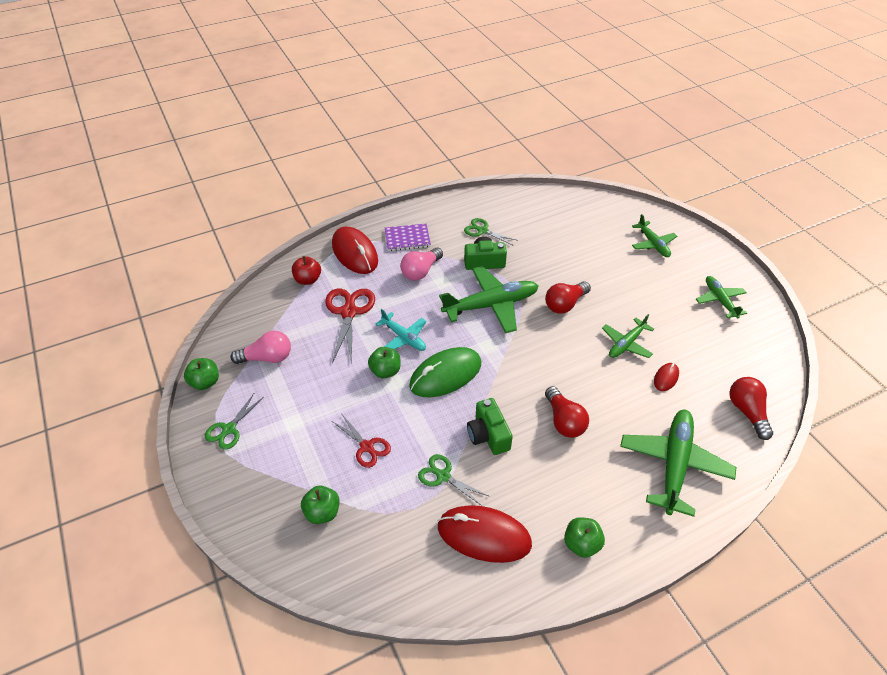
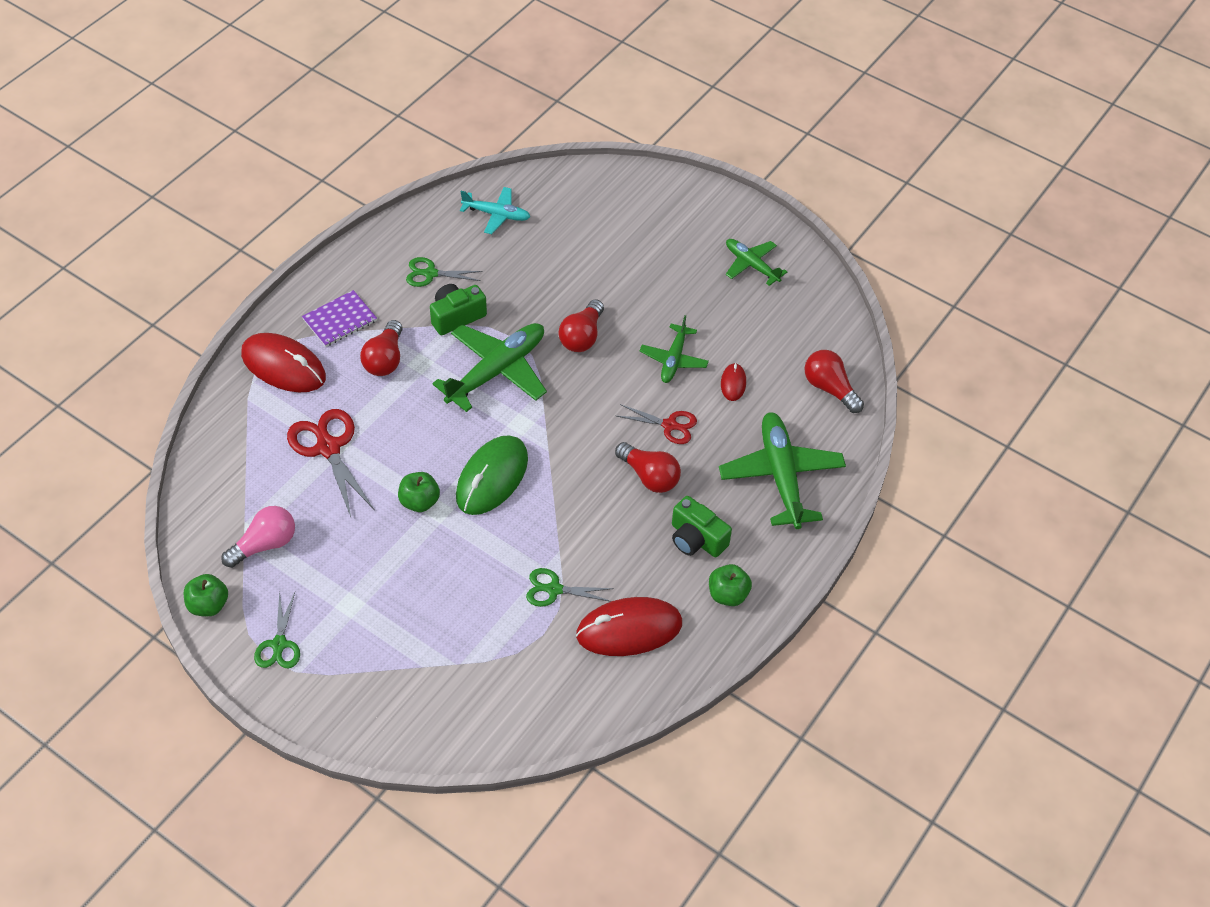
camera: 30 degrees left, 5 degrees up
(308, 280) = (246, 426): red apple -> none
(322, 512) = (448, 682): green apple -> none
(366, 447) = (452, 595): red scissors -> red scissors (669, 425)
(403, 337) = (416, 453): turquoise plane -> turquoise plane (496, 214)
(421, 271) = (385, 359): pink light bulb -> red light bulb
(488, 435) = (577, 526): green camera -> green camera (696, 539)
(652, 244) = (646, 217): green plane -> none

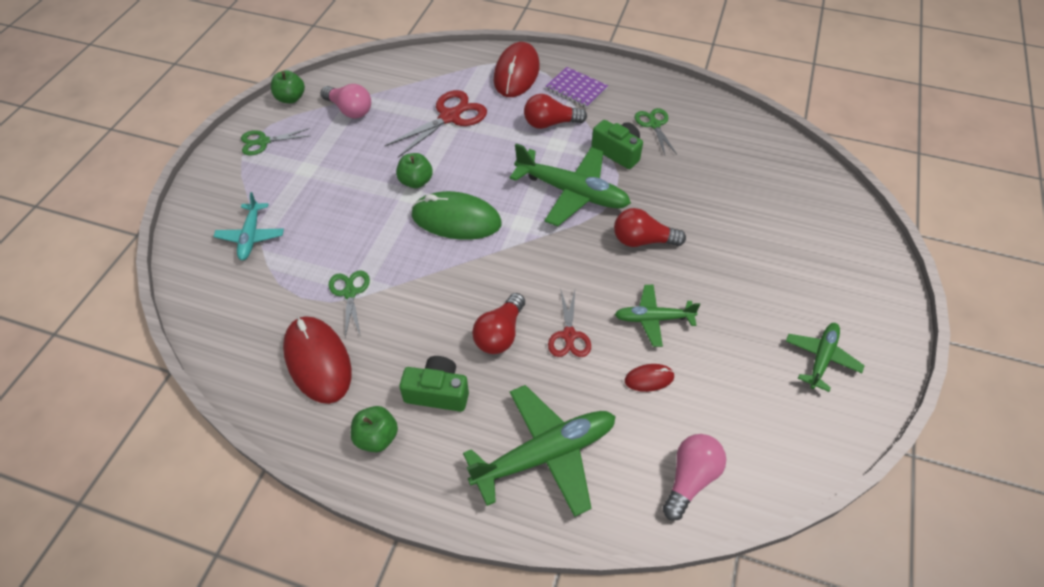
camera: 75 degrees right, 0 degrees up
(496, 214) = (747, 146): turquoise plane -> turquoise plane (251, 236)
(696, 539) = (437, 392): green camera -> green camera turned 75 degrees clockwise
(829, 388) = (690, 479): red light bulb -> pink light bulb

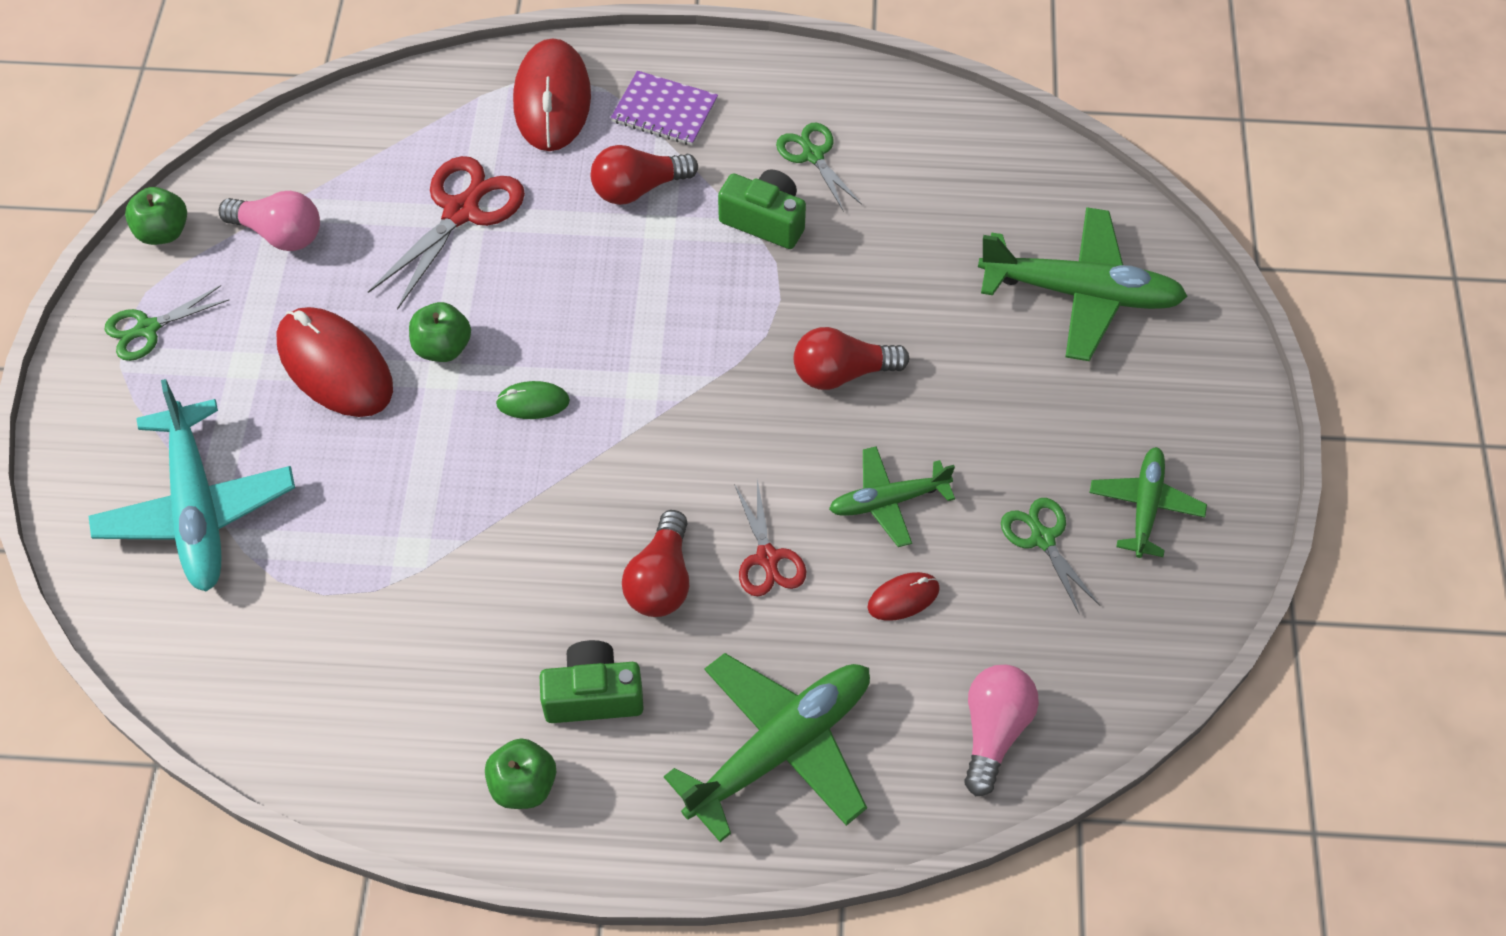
camera: 15 degrees left, 5 degrees up
(251, 236) = (197, 508): turquoise plane -> turquoise plane, size x1.73
(318, 361) = (390, 691): red mouse -> red mouse (335, 366)
(350, 293) = (401, 568): green scissors -> green scissors (1042, 539)
(456, 220) = (533, 402): green mouse -> green mouse, size x0.47
(571, 192) = (708, 312): green plane -> green plane (1080, 293)

